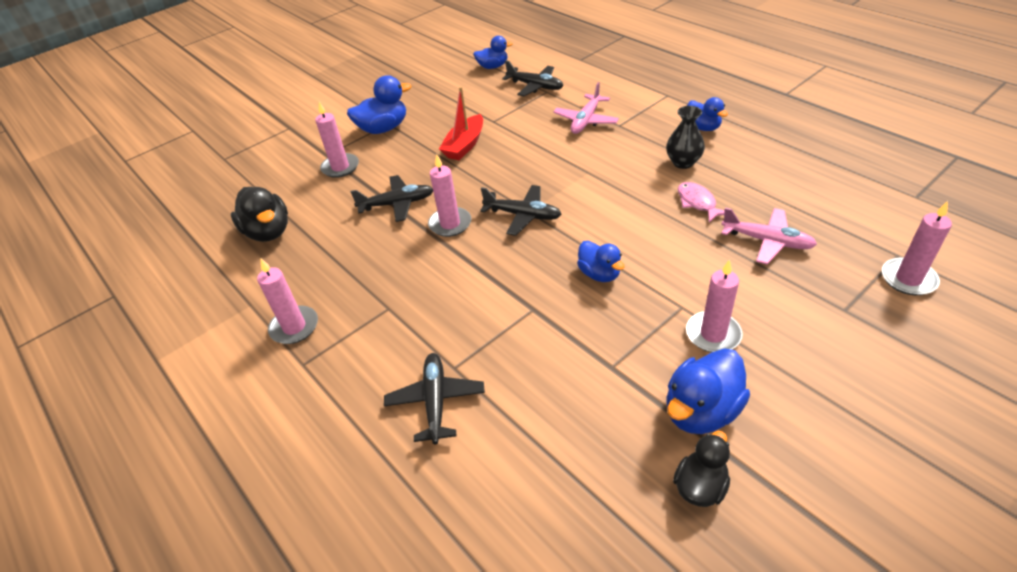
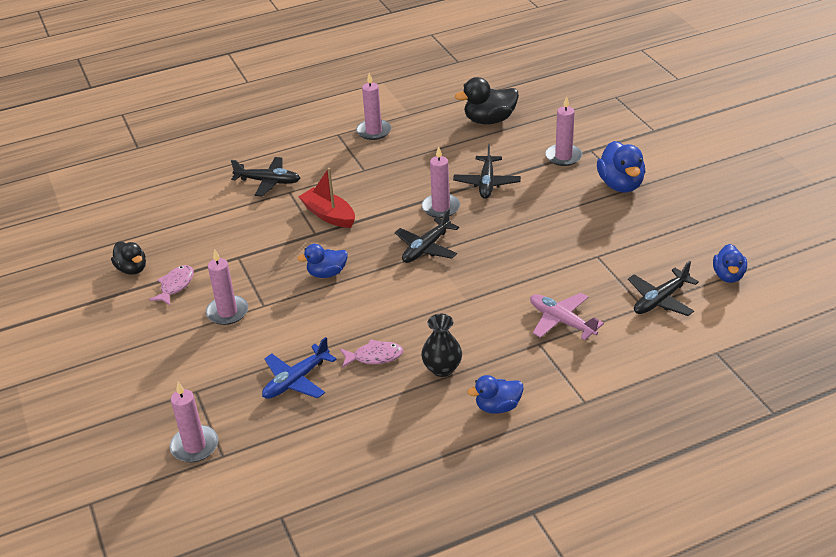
camera: 105 degrees right, 5 degrees down
(465, 145) = (559, 231): red boat -> red boat (329, 215)
(701, 411) = (175, 285): blue duck -> pink fish
(767, 241) = (296, 380): pink plane -> blue plane

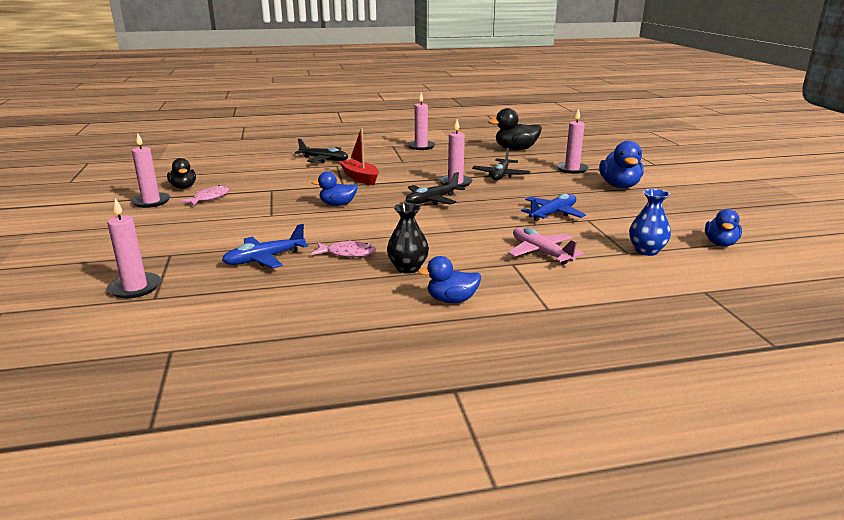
camera: 10 degrees right, 15 degrees down
(227, 312) = (238, 215): pink candle -> pink candle (151, 202)
(560, 251) = (553, 214): none -> blue plane
(660, 300) = (646, 251): black plane -> blue vase

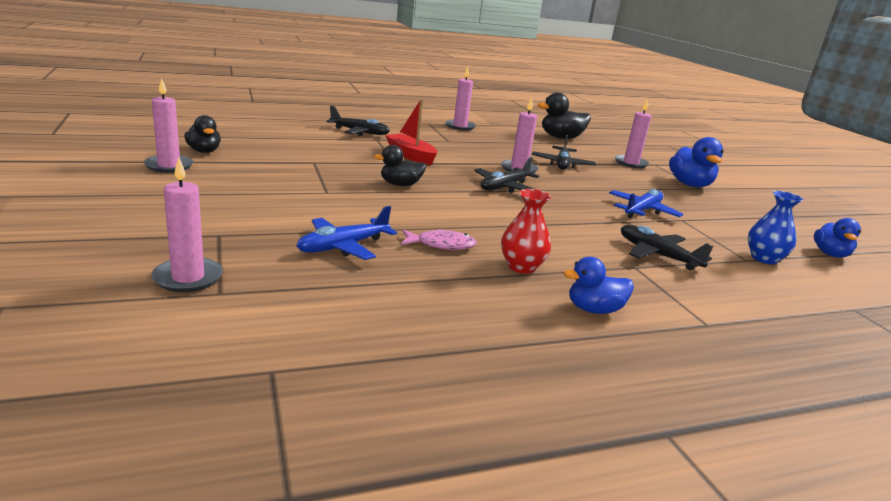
camera: 10 degrees left, 0 degrees up
(209, 198) = (241, 166): pink fish -> none
(337, 204) = (400, 185): blue duck -> black duck
(408, 268) = (521, 267): black vase -> red vase
(540, 252) = (657, 255): pink plane -> black plane

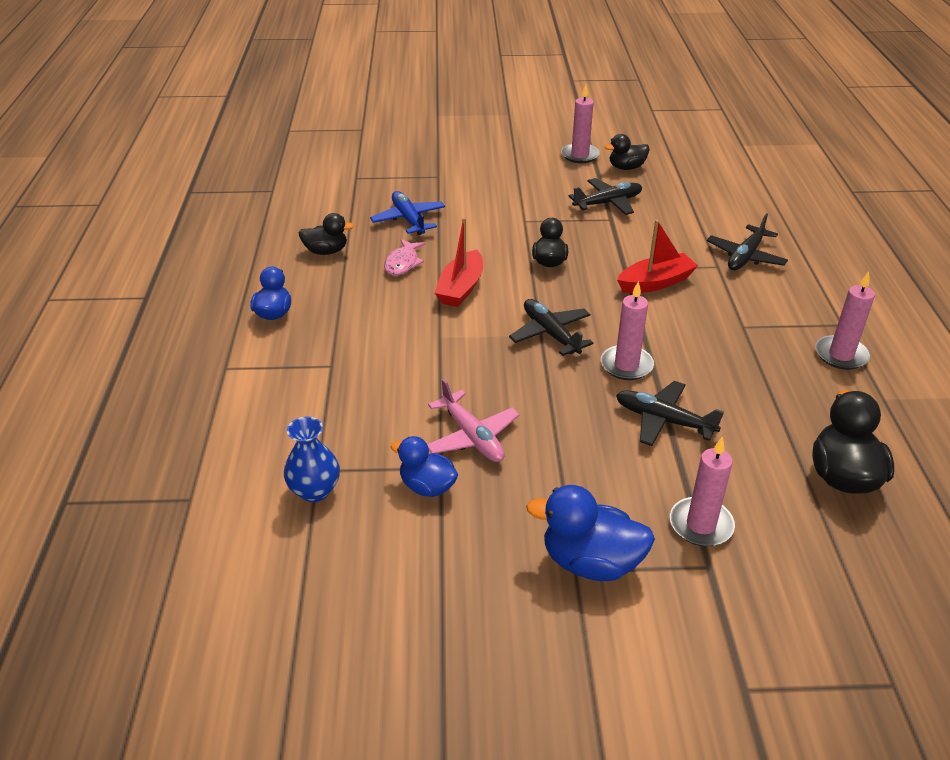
camera: 110 degrees right, 15 degrees up
(188, 278) = (377, 169): pink candle -> none
(444, 292) = (326, 251): none -> black duck
(467, 217) = (461, 288): none -> red boat
(521, 267) = (352, 295): red vase -> none
(642, 211) = (472, 437): blue plane -> pink plane
(657, 255) = (350, 393): black plane -> black plane (608, 203)
(830, 254) = (303, 586): blue duck -> blue duck (427, 486)

